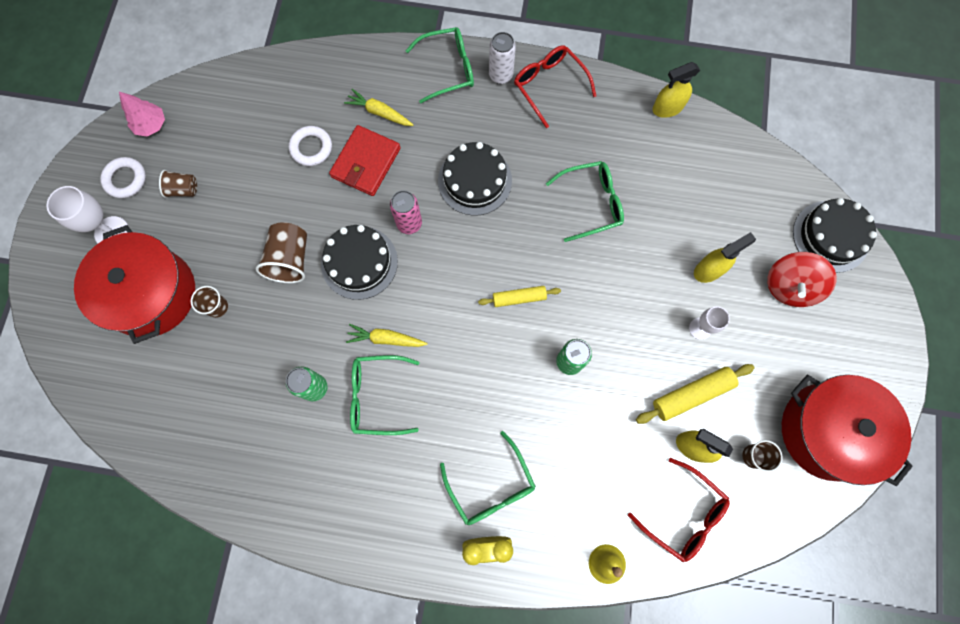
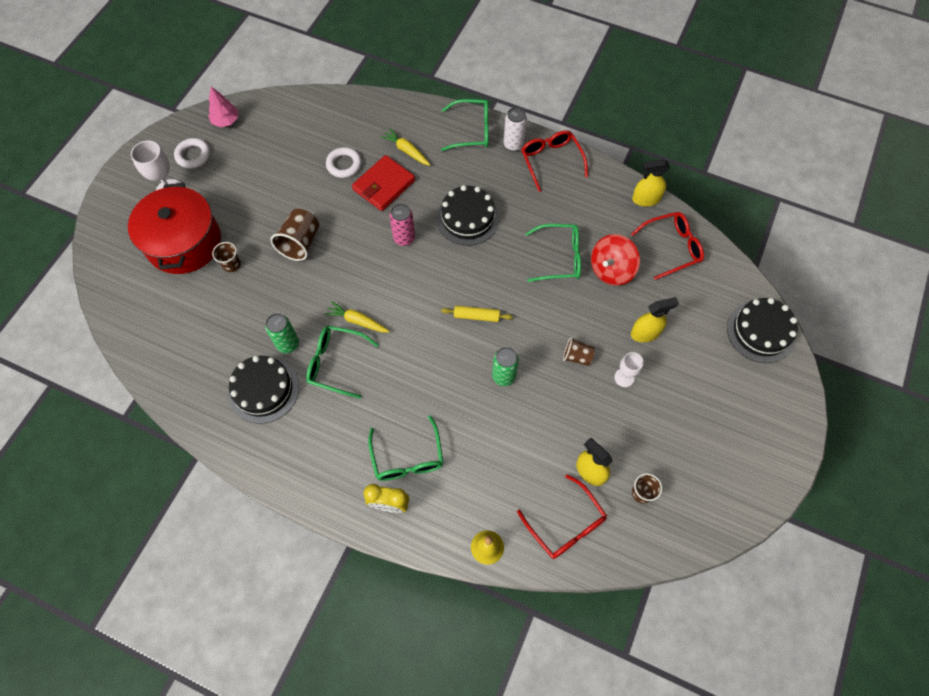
camera: 15 degrees right, 10 degrees down
(183, 189) = (234, 172): brown cup -> brown cup (577, 356)
(359, 262) = (354, 258): black cake -> black cake (264, 390)
(692, 395) = (601, 429): yellow rolling pin -> none
(711, 160) = (672, 247): none -> red glasses
(789, 286) = (712, 363): red spinning top -> red spinning top (611, 270)
(827, 431) = (714, 489): red pot -> none

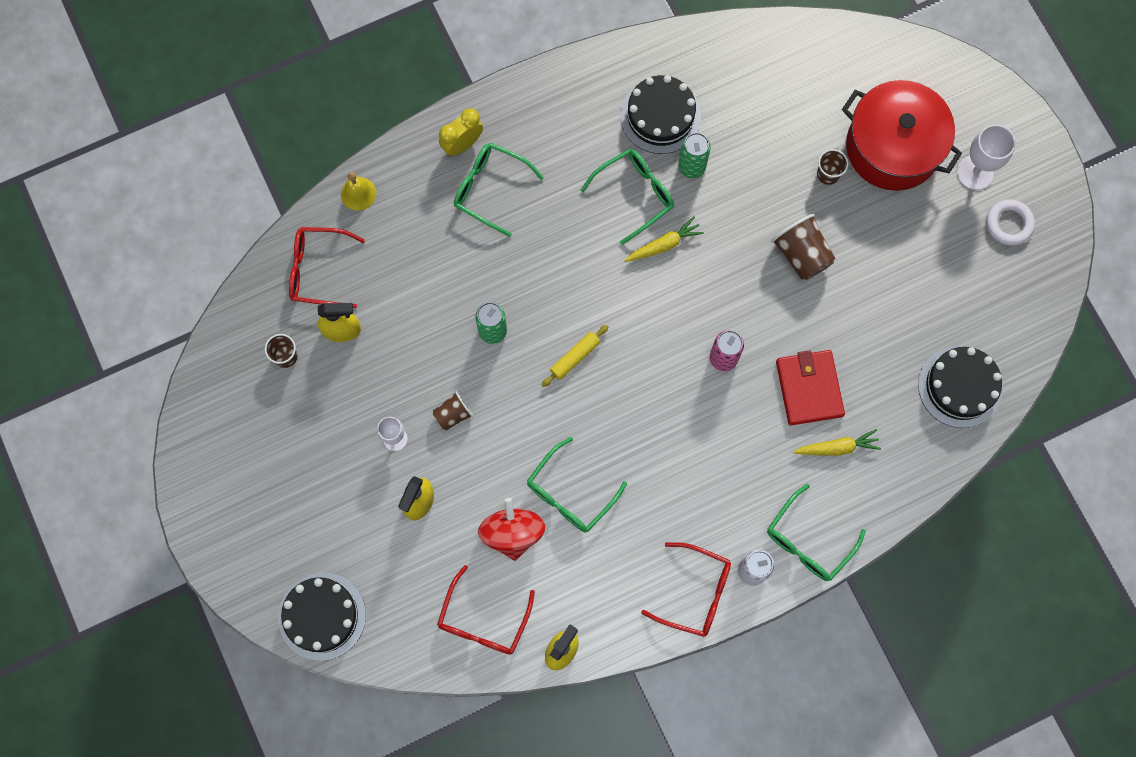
camera: 130 degrees right, 10 degrees up
(226, 121) = (1035, 287): pink tree -> none
(344, 165) = (871, 368): white ring -> none
(467, 218) = (695, 441): black cake -> black cake (960, 386)

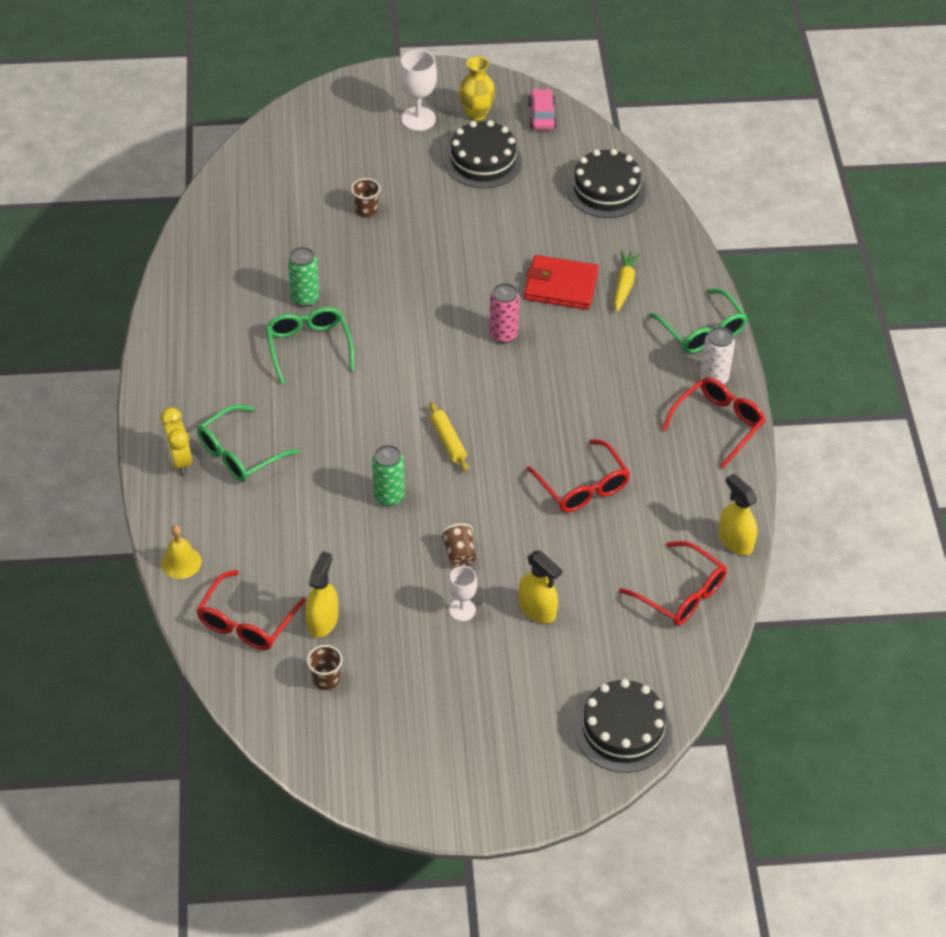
camera: 70 degrees left, 25 degrees down
(512, 533) = (602, 543): red spinning top -> none
(570, 494) = (583, 487): green glasses -> red glasses
(660, 116) = (241, 304): black cake -> black cake (483, 161)
(663, 245) = (370, 342): yellow carrot -> none
(801, 254) = (432, 251): brown cup -> none
(893, 147) = (365, 161): red pot -> none
(1008, 224) = (476, 114): white ring -> yellow vase
(1037, 287) = (542, 115): none -> pink car

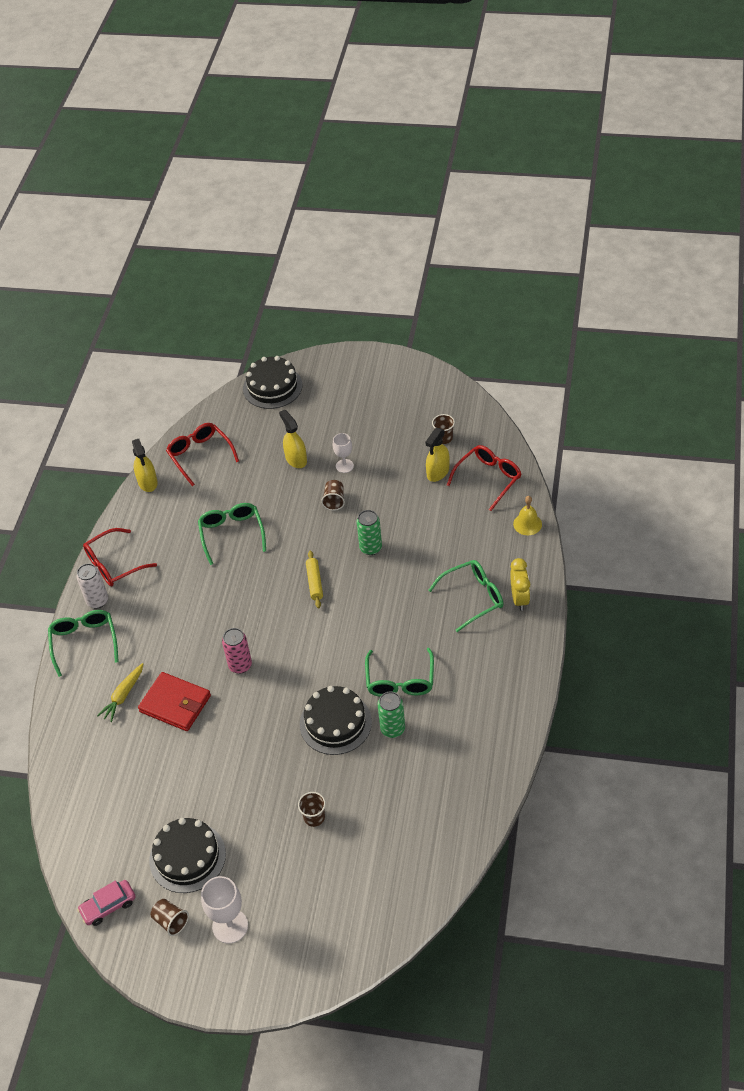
camera: 160 degrees left, 0 degrees up
(476, 114) = (171, 921): yellow vase -> brown cup
(542, 115) = (108, 906): pink car -> pink car turned 45 degrees clockwise
(583, 487) = (232, 534): red glasses -> green glasses
(606, 190) = (91, 800): black cake -> black cake (335, 723)

